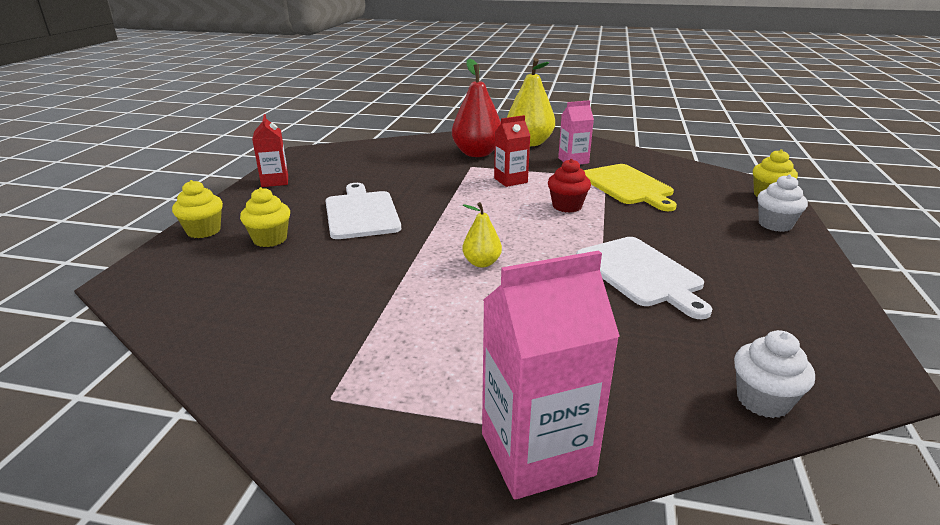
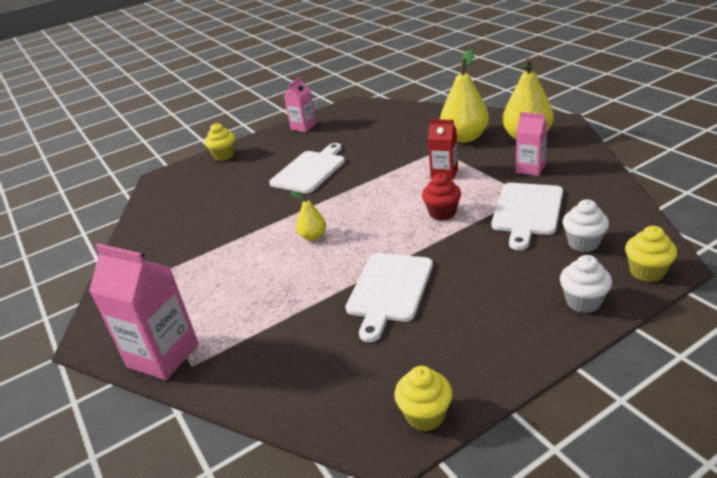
camera: 50 degrees right, 5 degrees up
(270, 239) = (242, 173): yellow cupcake -> yellow cupcake (425, 415)
(275, 181) = (303, 127): red carton -> pink carton
(477, 153) = (464, 138): red pear -> yellow pear
(627, 186) = (527, 211): yellow cutting board -> white cutting board
(763, 400) = (296, 404): white cupcake -> white cupcake (583, 243)

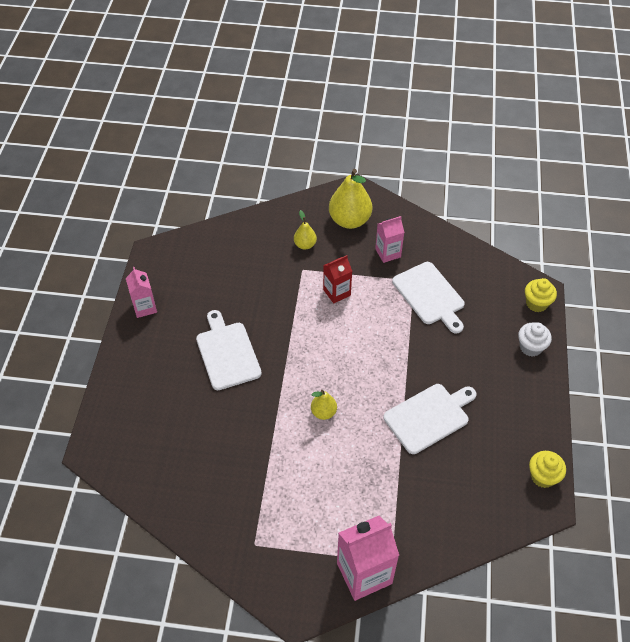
camera: 55 degrees left, 20 degrees up
(224, 156) = (117, 386): yellow cupcake -> none
(389, 290) = (429, 416): white cutting board -> white cutting board turned 90 degrees counterclockwise
(442, 213) = (381, 331): red cupcake -> none
(464, 138) = (305, 245): yellow pear -> yellow pear, size x0.52
(583, 243) = (487, 302): white cupcake -> none

